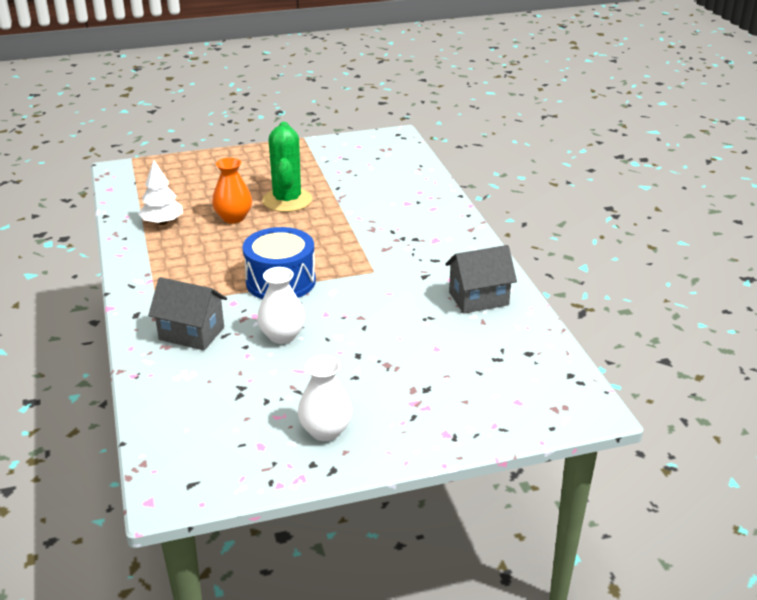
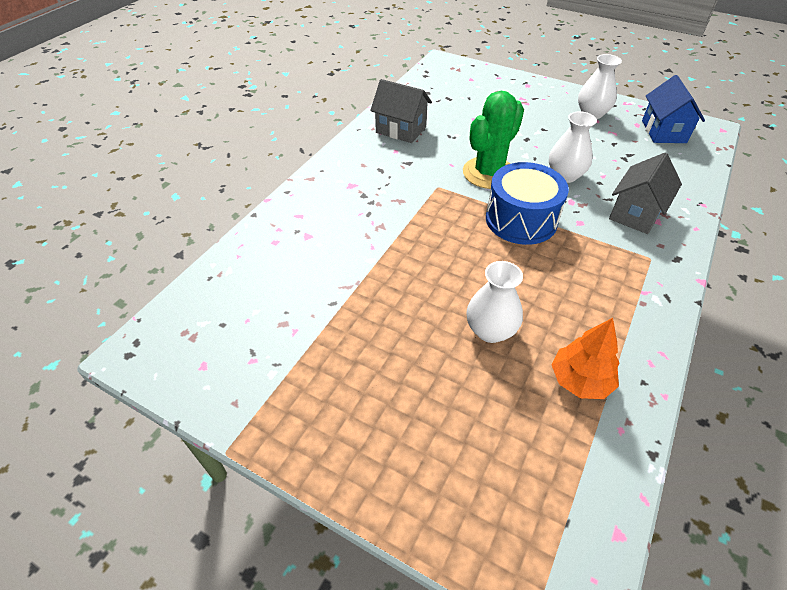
camera: 135 degrees left, 15 degrees up
(162, 222) = (580, 380): white tree -> orange tree
(191, 333) = (636, 213): grey house -> grey house turned 60 degrees clockwise
(222, 452) = (663, 131): none -> blue house
(233, 218) = (490, 330): orange vase -> white vase
(287, 200) = (406, 319): green cactus -> green cactus (489, 173)

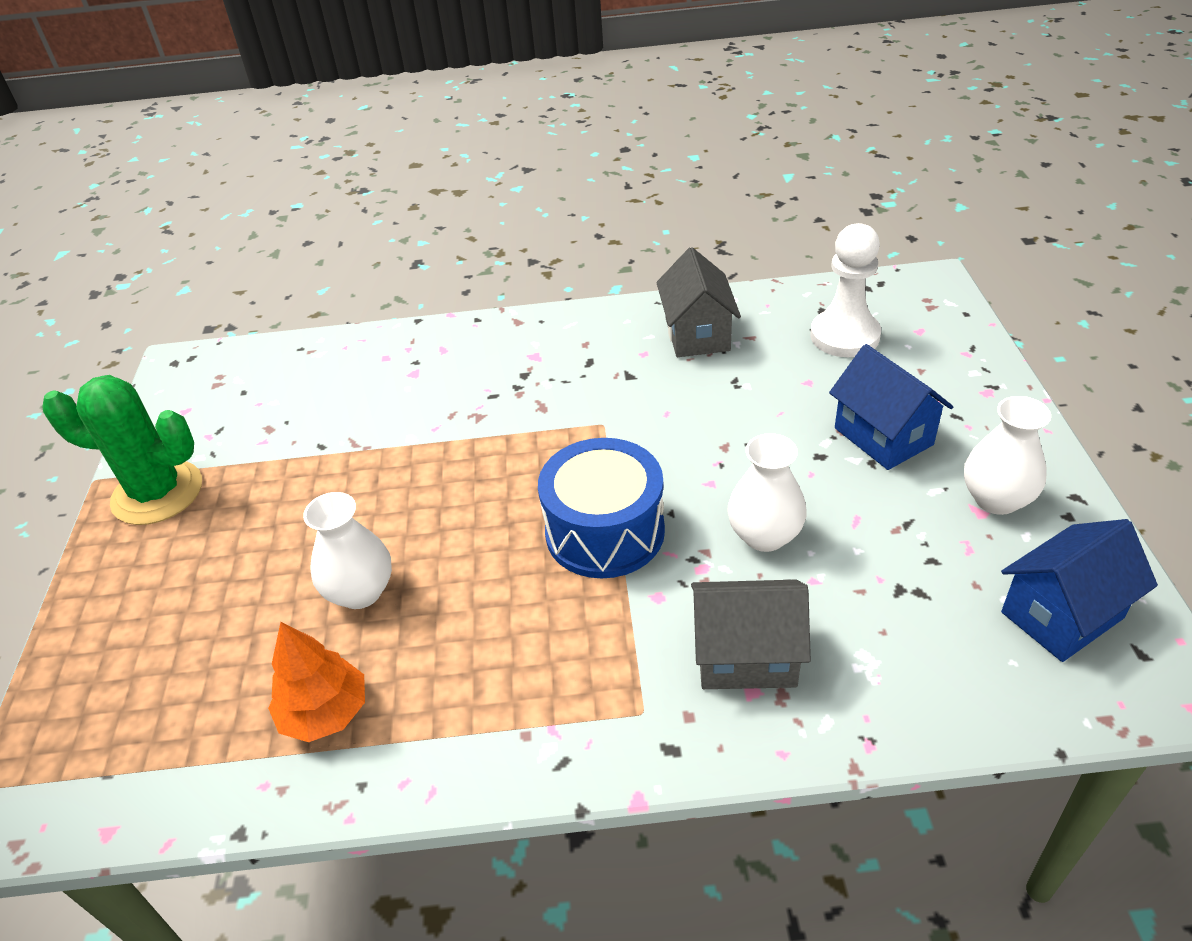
camera: 60 degrees right, 5 degrees down
(452, 96) = (844, 336): none -> white pawn
(489, 173) = (684, 455): green cactus -> green cactus (157, 493)
(530, 119) = (883, 436): none -> blue house

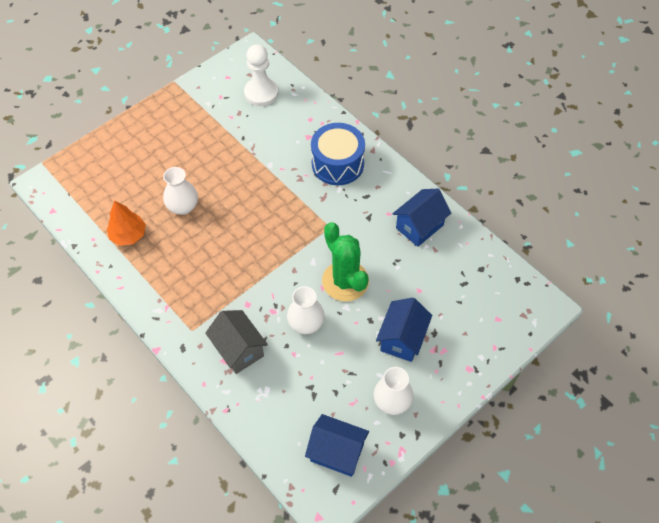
camera: 50 degrees right, 15 degrees up
(157, 493) = (181, 106): green cactus -> green cactus (345, 281)
(605, 531) = (268, 266): blue drum -> blue drum (337, 164)
(697, 334) = (419, 226): grey house -> blue house
(844, 336) = (467, 288): white pawn -> white pawn (261, 93)

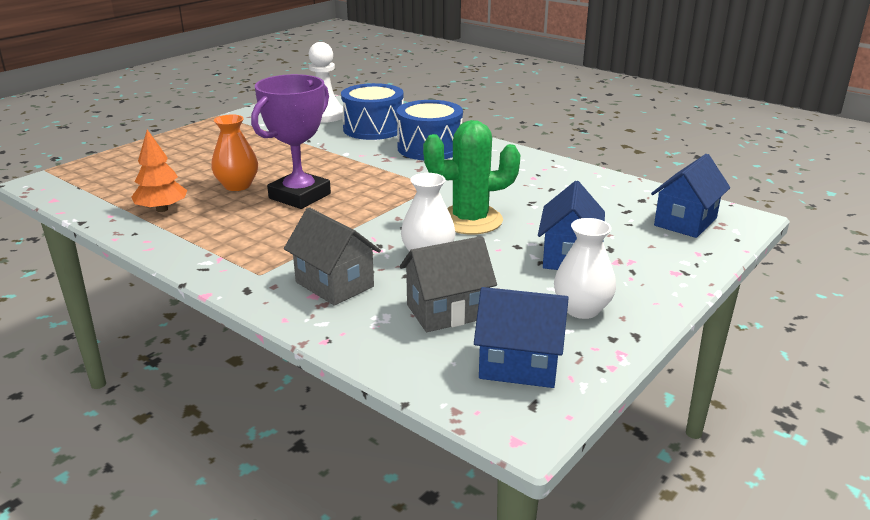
camera: 10 degrees left, 30 degrees down
(183, 207) = (237, 185): white vase -> orange vase
(227, 229) = (300, 196): none -> purple trophy
(298, 123) = (373, 128): none -> blue drum
(305, 391) = (447, 311): none -> grey house
(345, 281) = (470, 220): green cactus -> green cactus turned 60 degrees counterclockwise
(419, 226) = (548, 178): blue house -> blue house (685, 222)

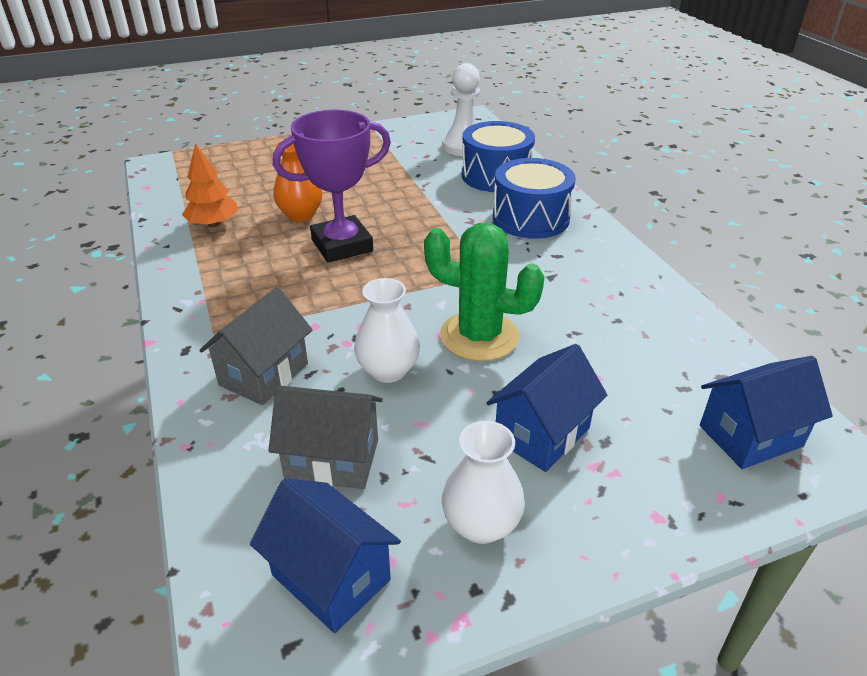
camera: 30 degrees right, 10 degrees up
(334, 284) = (264, 374): grey house -> grey house turned 45 degrees clockwise

